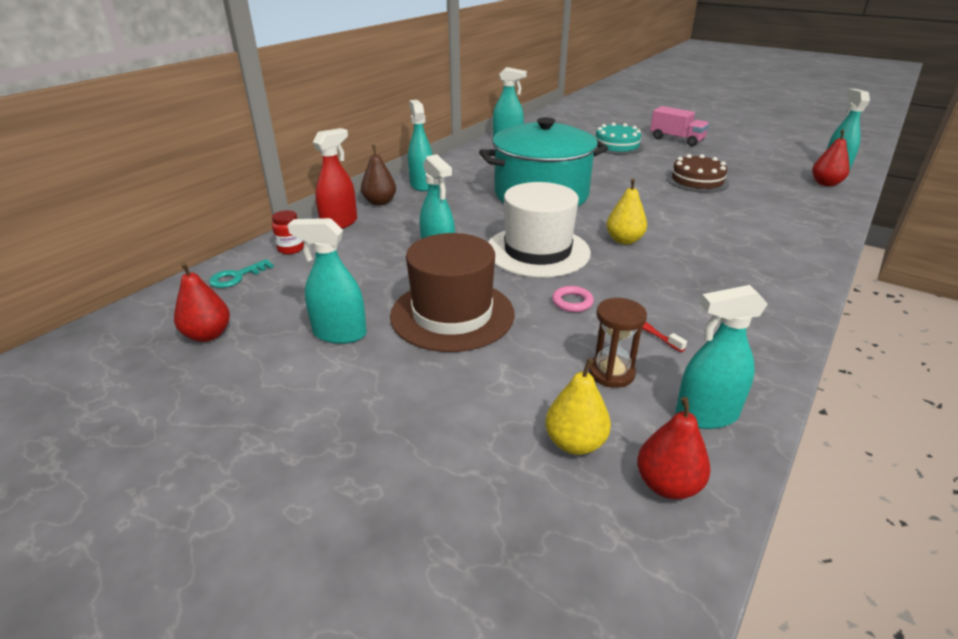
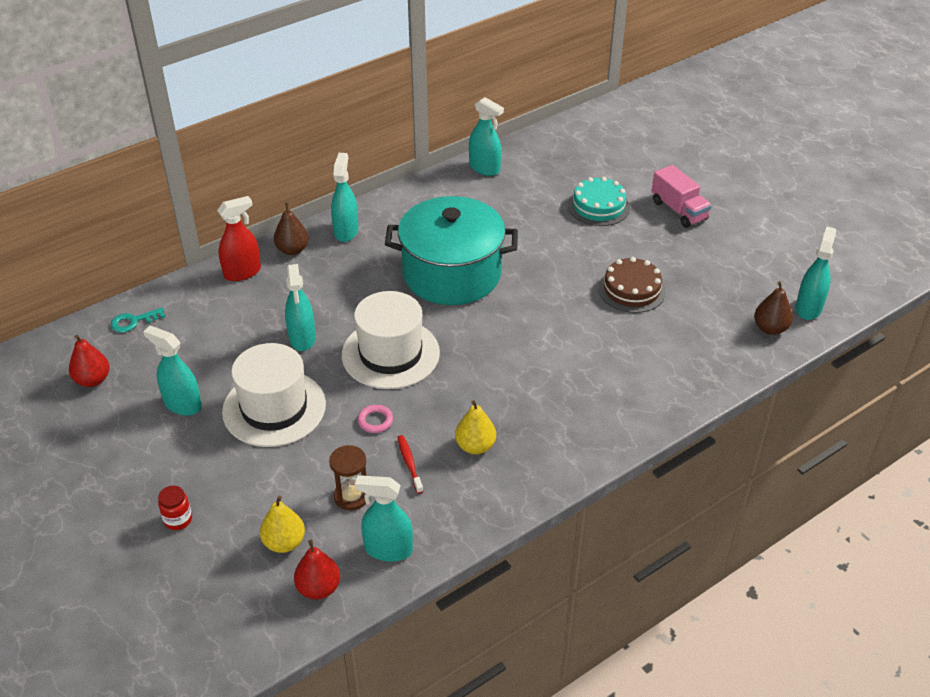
camera: 20 degrees right, 10 degrees up
(291, 249) = (187, 297): red jar -> red jar (178, 520)
(452, 314) = (274, 408): brown hat -> white hat
(624, 240) = (478, 360): yellow pear -> yellow pear (475, 446)
(825, 183) = (770, 328): red pear -> brown pear

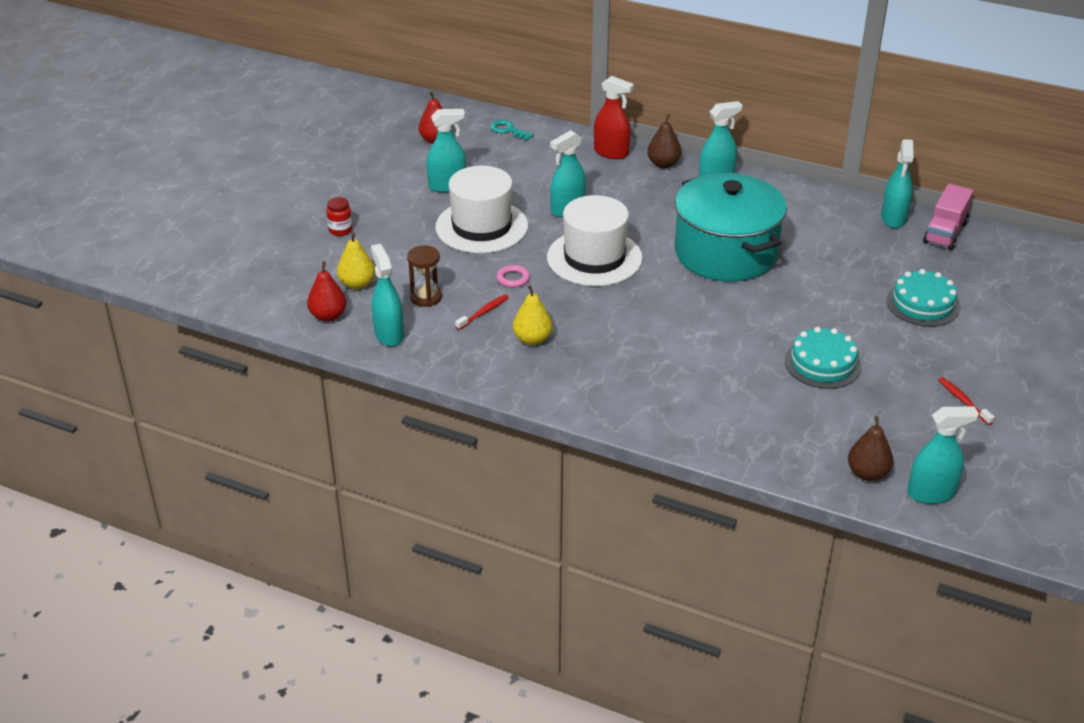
camera: 60 degrees right, 5 degrees down
(182, 404) = (447, 186): turquoise spray bottle -> turquoise spray bottle turned 75 degrees clockwise
(631, 290) = (822, 363): brown cake -> turquoise cake
(678, 210) = (982, 357): pink truck -> pink truck (945, 233)
(720, 243) = (963, 401): none -> red toothbrush

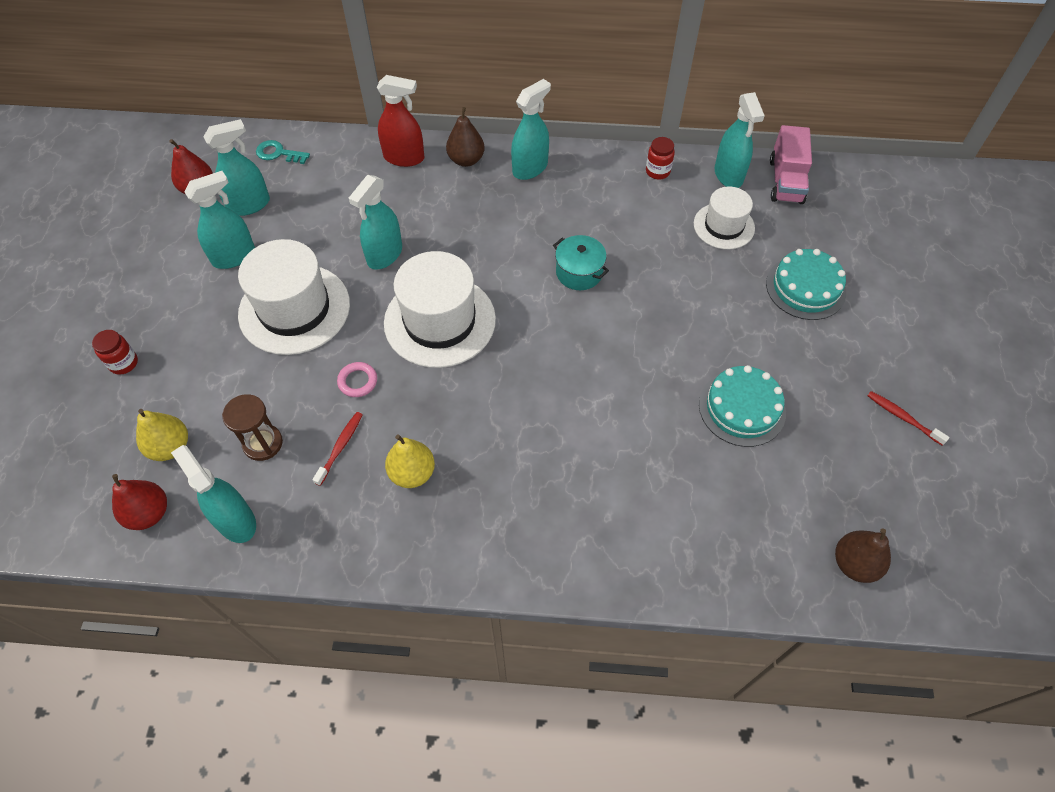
camera: 20 degrees left, 20 degrees up
(725, 253) = (579, 272): turquoise pot -> turquoise pot, size x0.41
(829, 204) = (657, 171): none -> red jar
(870, 250) = (724, 226): none -> white hat
(931, 493) = (930, 571): turquoise spray bottle -> turquoise spray bottle (249, 205)

